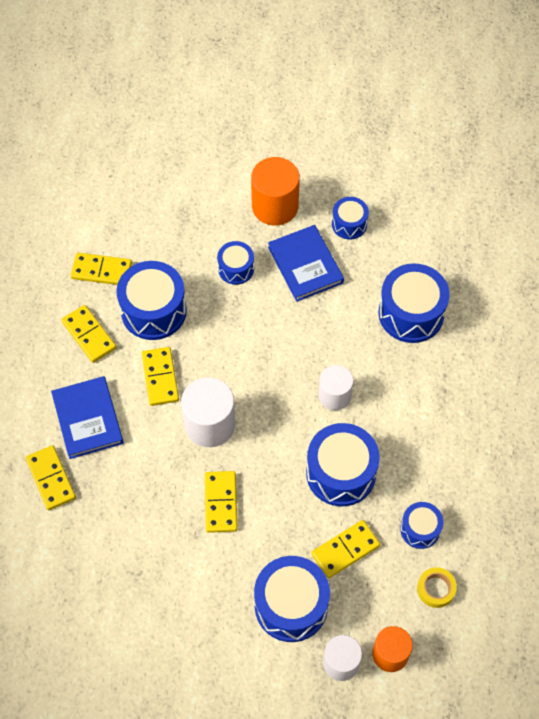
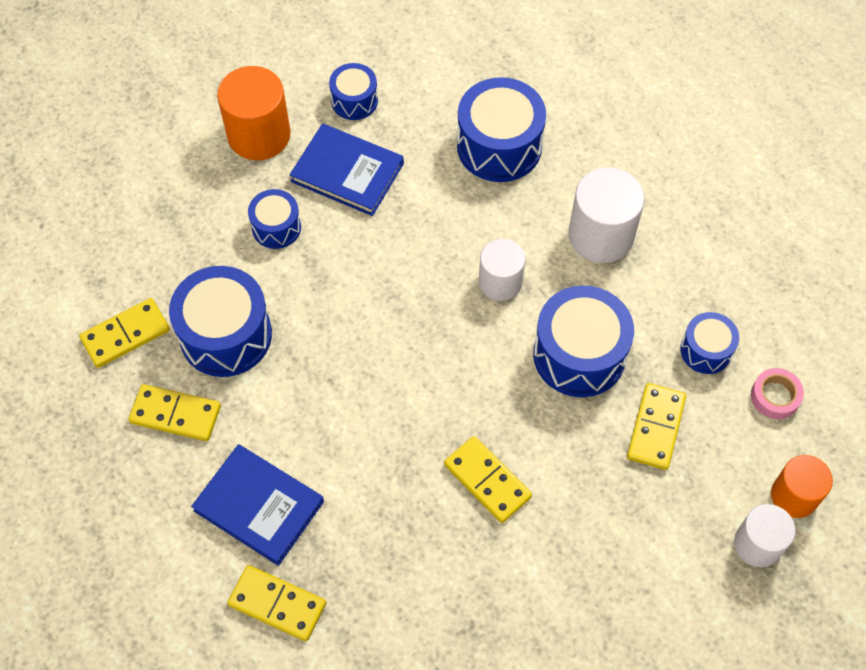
camera: 40 degrees left, 0 degrees up
(160, 377) = (299, 400): yellow domino -> none
(210, 424) = (399, 408): white cylinder -> white cylinder (601, 235)
(291, 605) = (656, 528): blue drum -> none
(436, 589) = (775, 396): yellow tape -> pink tape

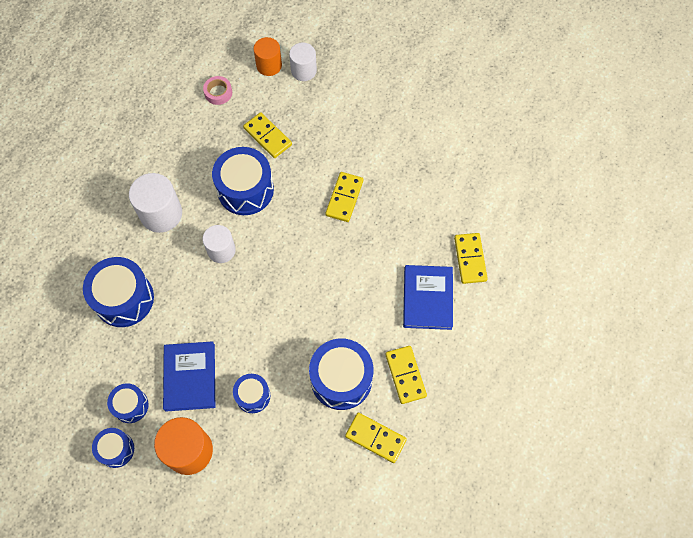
camera: 120 degrees left, 5 degrees up
(656, 428) = (267, 136): yellow domino -> yellow domino turned 60 degrees clockwise
(706, 350) = (208, 133): blue drum -> blue drum (116, 449)

